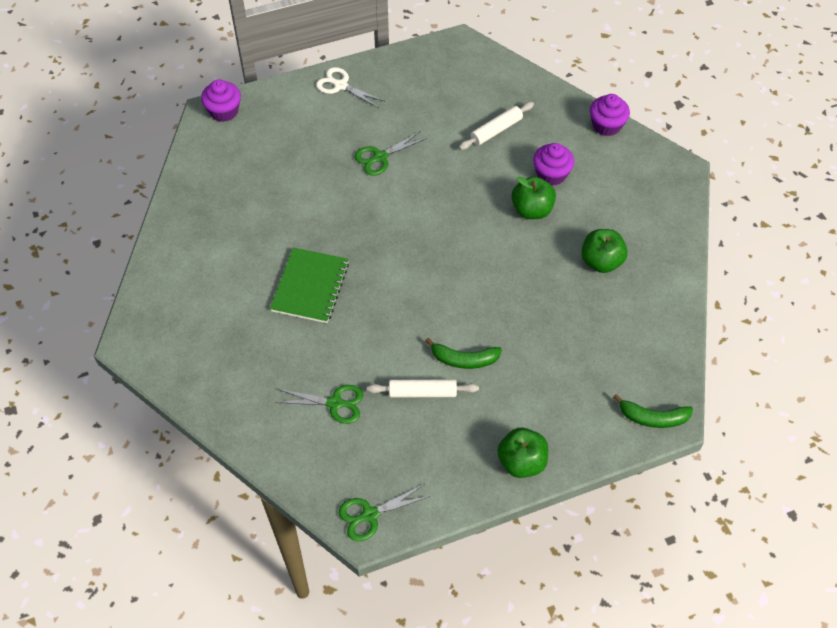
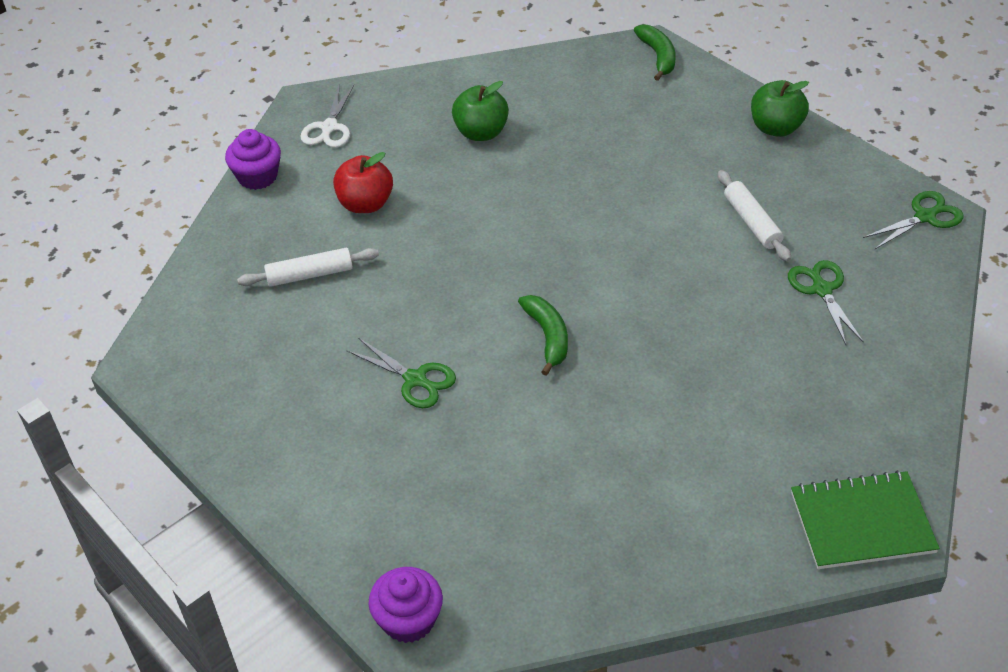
camera: 110 degrees left, 10 degrees down
(310, 287) = (678, 373): green notebook -> green notebook (862, 522)
(340, 85) = (287, 480): white scissors -> white scissors (329, 128)
(369, 515) = (925, 217): green scissors -> green scissors turned 75 degrees counterclockwise
(464, 359) = (686, 202): green banana -> green banana (548, 337)
(496, 130) = (310, 274): white rolling pin -> white rolling pin turned 45 degrees counterclockwise
(532, 210) = (433, 206): green apple -> none
(551, 174) = (365, 204): purple cupcake -> red apple

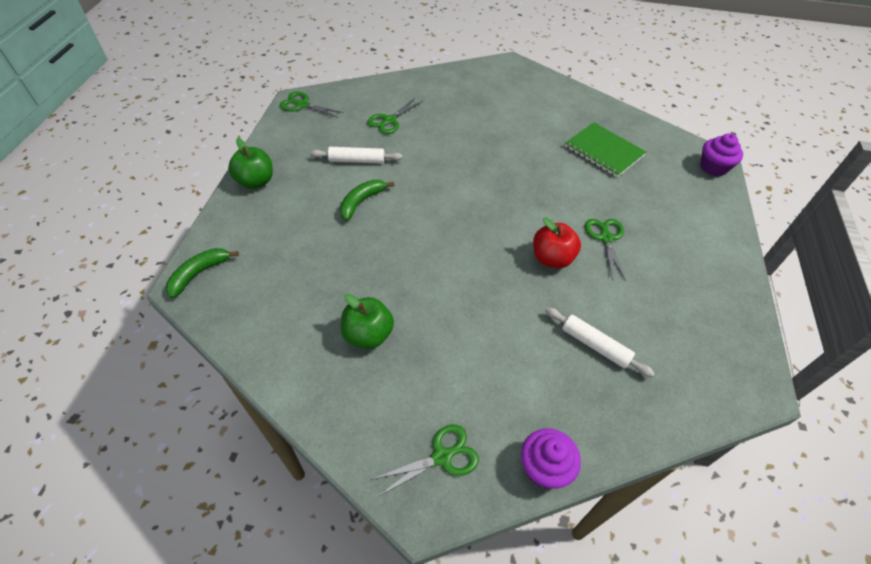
camera: 130 degrees left, 5 degrees up
(329, 128) = (442, 456): white scissors -> green scissors
(365, 204) = (504, 360): red apple -> red apple (552, 258)
(548, 337) = (520, 201): green banana -> green banana (361, 202)
(752, 222) = (357, 160): white rolling pin -> white rolling pin turned 60 degrees clockwise
(862, 522) = (514, 72): green notebook -> green notebook (603, 151)

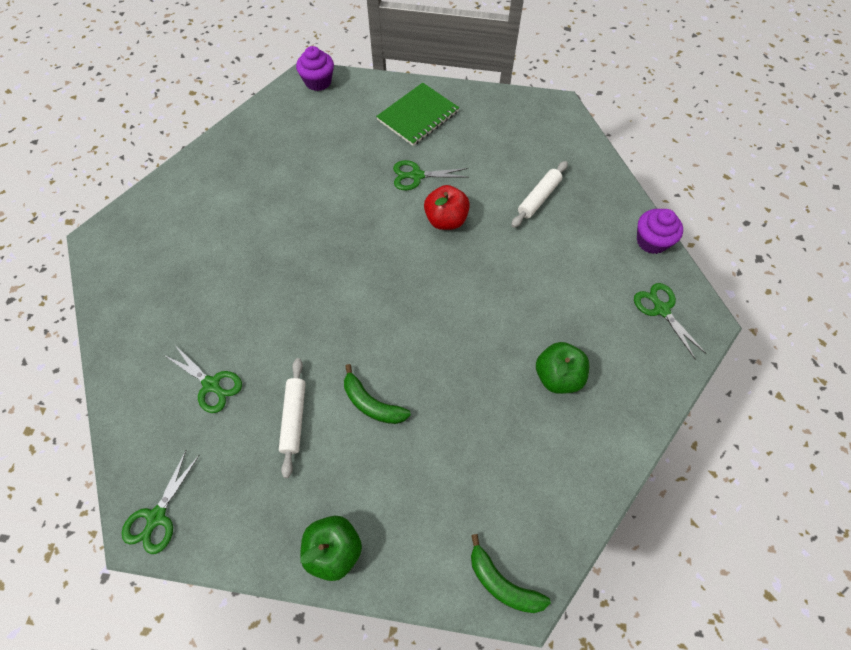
camera: 90 degrees left, 10 degrees up
(603, 151) = (289, 162): green notebook -> green notebook (418, 116)

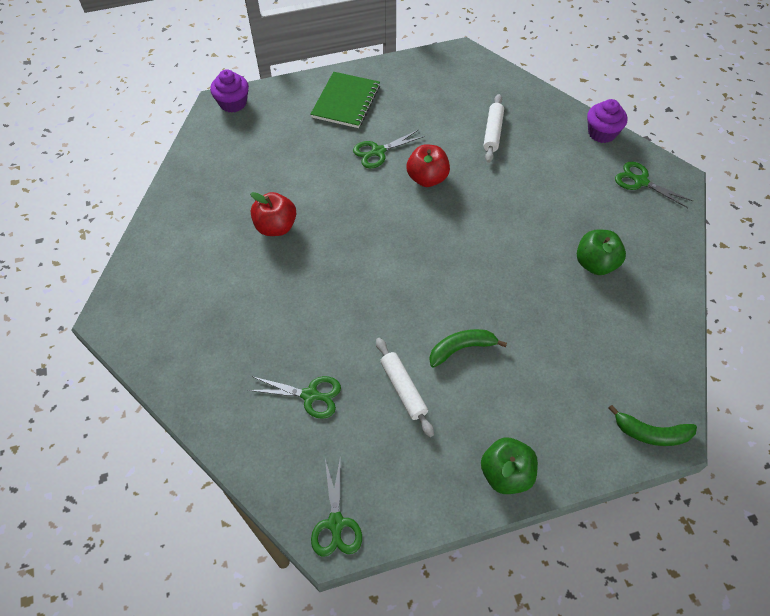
camera: 25 degrees left, 5 degrees down
(282, 212) = (276, 227): none -> red apple
(372, 403) = (461, 348): green banana -> green banana turned 150 degrees clockwise

